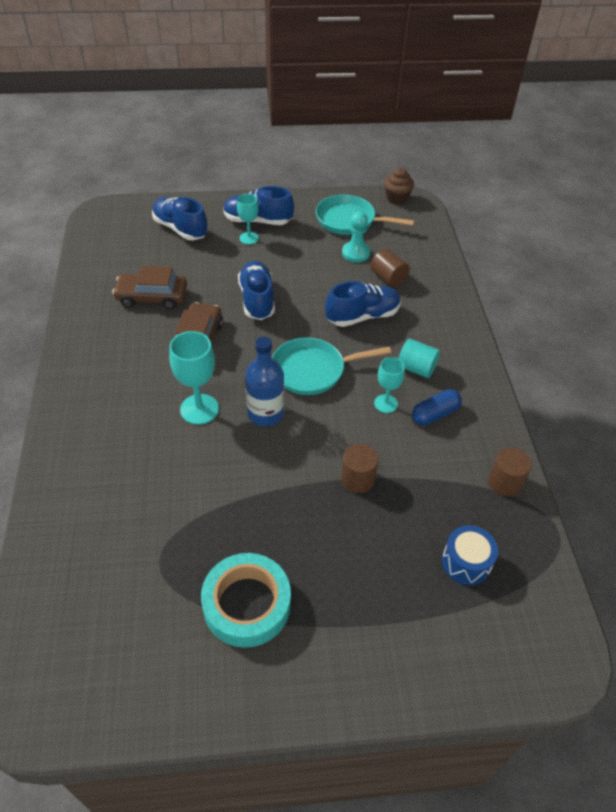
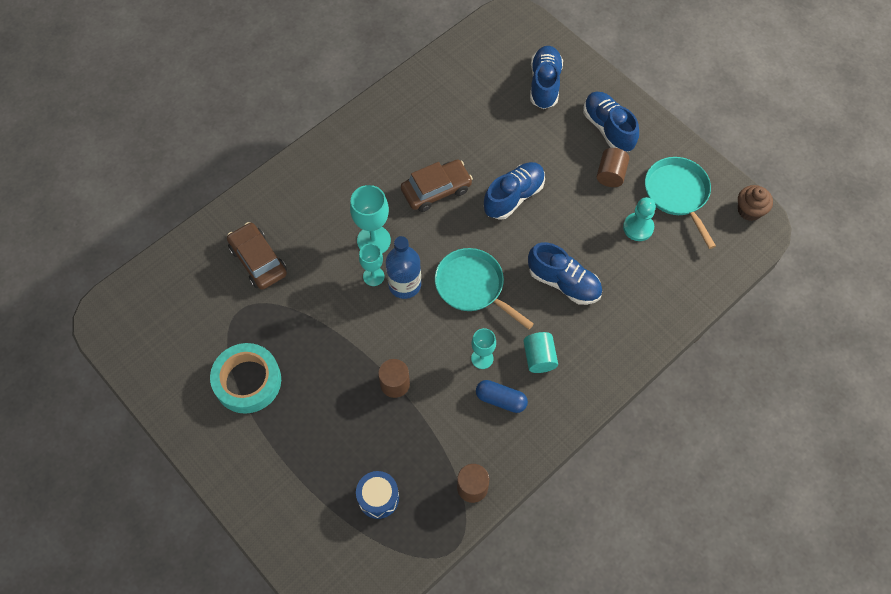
camera: 55 degrees right, 15 degrees up
(152, 297) = (452, 127): brown car -> brown car (258, 260)
(249, 238) = (580, 138): turquoise goblet -> turquoise goblet (373, 276)
(388, 278) = (629, 272): brown cylinder -> brown cylinder (611, 174)

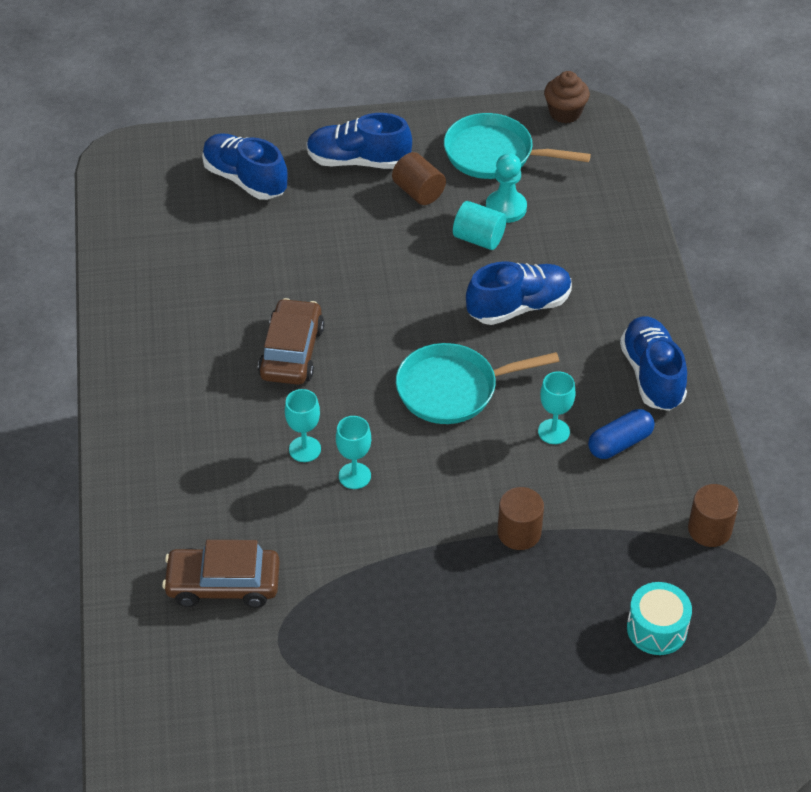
camera: 55 degrees left, 15 degrees down
(247, 381) = (390, 686): turquoise tape -> none
(373, 240) = (305, 449): turquoise goblet -> turquoise goblet, size x0.62
(378, 498) = (657, 629): blue drum -> turquoise drum
(404, 284) = (393, 451): blue bottle -> none
(513, 196) = (368, 288): blue shoe -> blue shoe (652, 375)
(539, 358) = (595, 380): turquoise cylinder -> turquoise cylinder (478, 238)

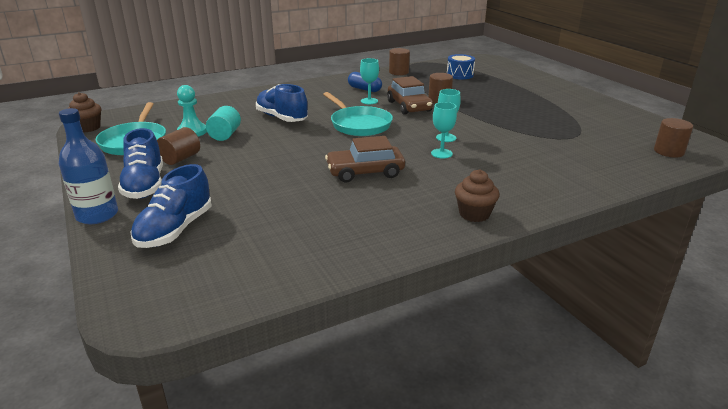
camera: 110 degrees left, 20 degrees down
(138, 417) = (474, 214): none -> brown cupcake
(165, 740) = (668, 151): none -> brown cylinder
(223, 584) = (561, 157): brown car -> brown car (409, 106)
(307, 127) = (97, 215): none -> blue bottle
(652, 375) = (315, 88): blue shoe -> none
(657, 629) = (459, 75): turquoise drum -> blue drum

